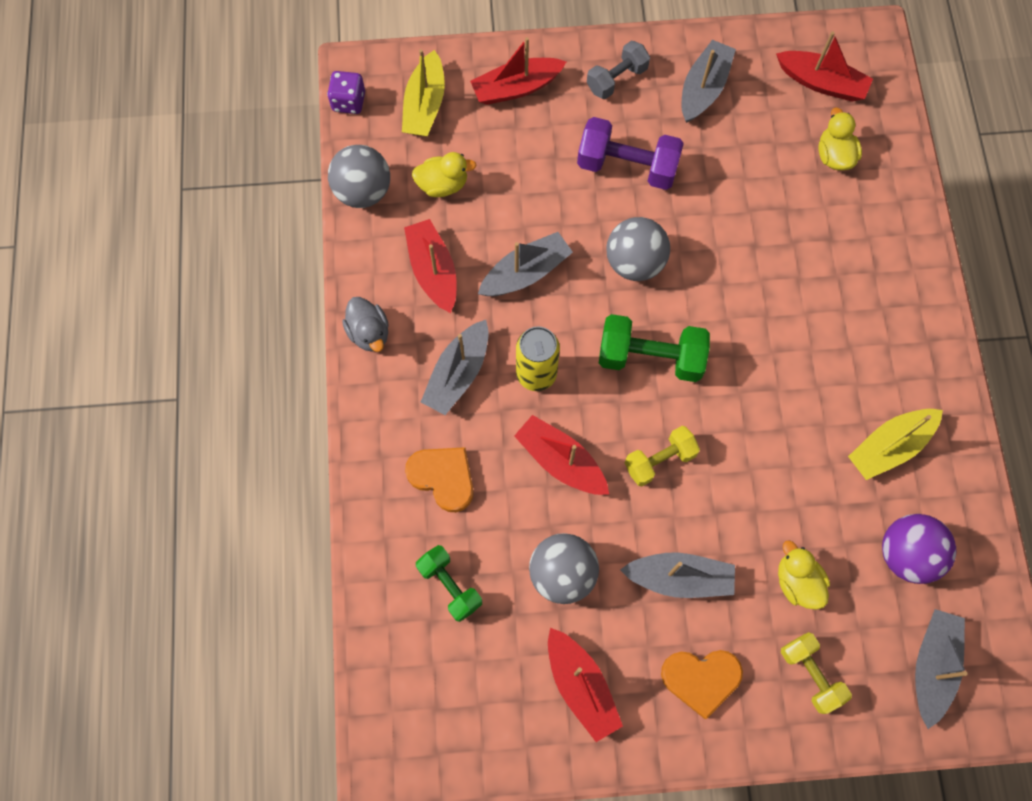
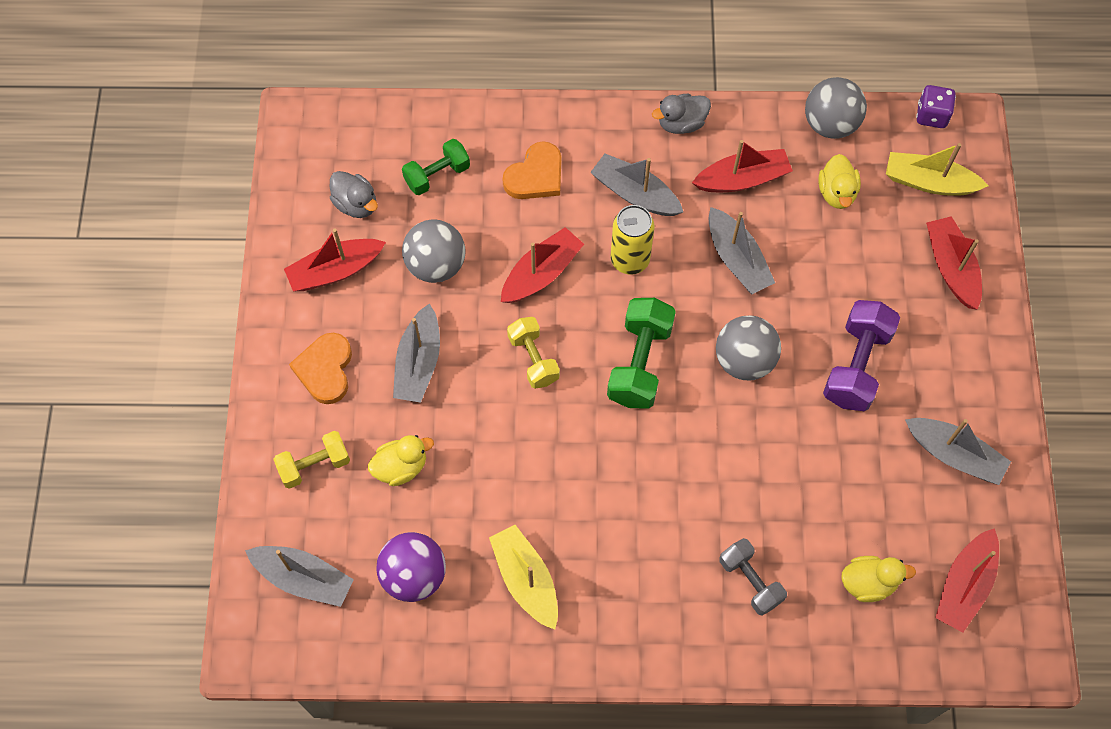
camera: 95 degrees right, 5 degrees down
(494, 674) = (356, 204): none -> grey duck
(616, 79) = (964, 366): grey dumbbell -> grey dumbbell (750, 581)

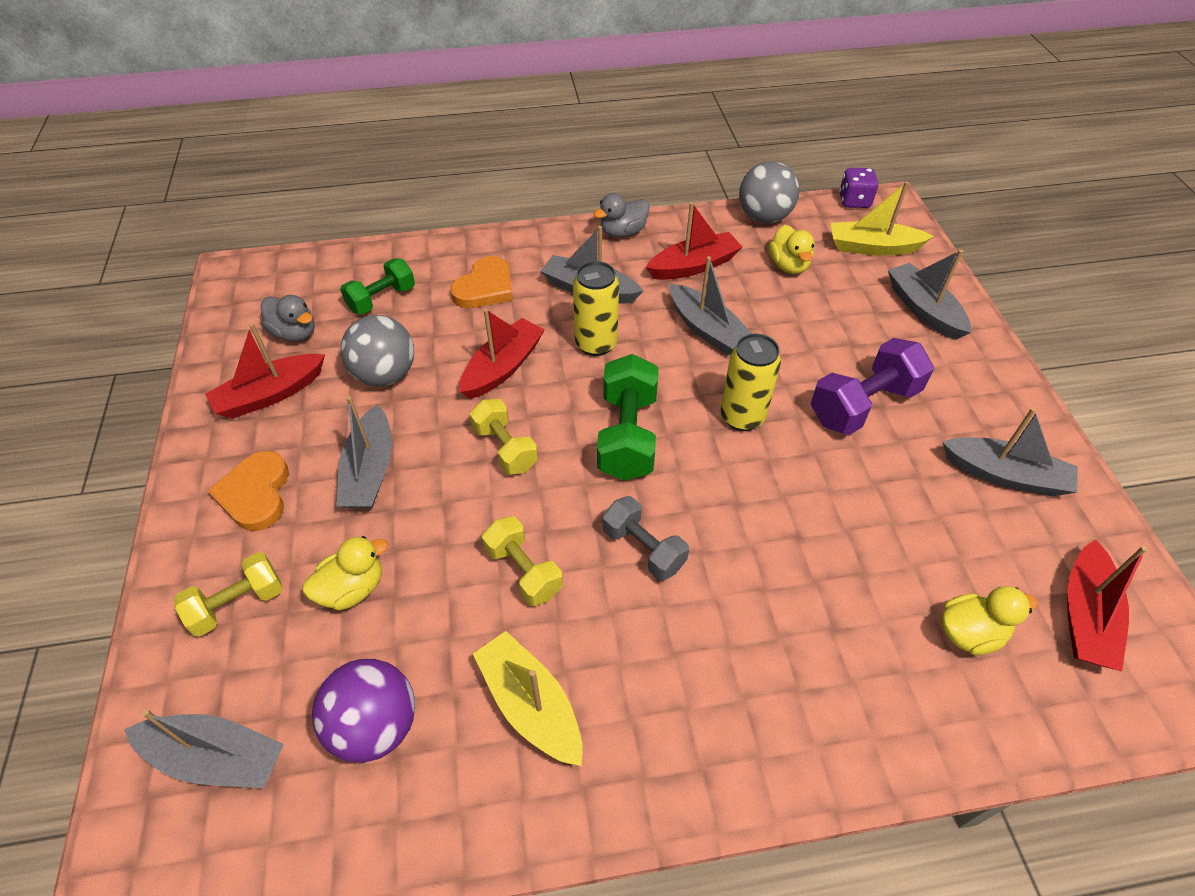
camera: 10 degrees left, 15 degrees down
(534, 474) = (523, 571): none -> yellow dumbbell
(744, 360) = (742, 417): grey ball -> yellow can
(750, 581) = (824, 656): grey dumbbell -> grey dumbbell (643, 548)
(856, 365) = (863, 405): purple dumbbell -> purple dumbbell turned 45 degrees clockwise
(951, 268) = (923, 309): red boat -> grey boat

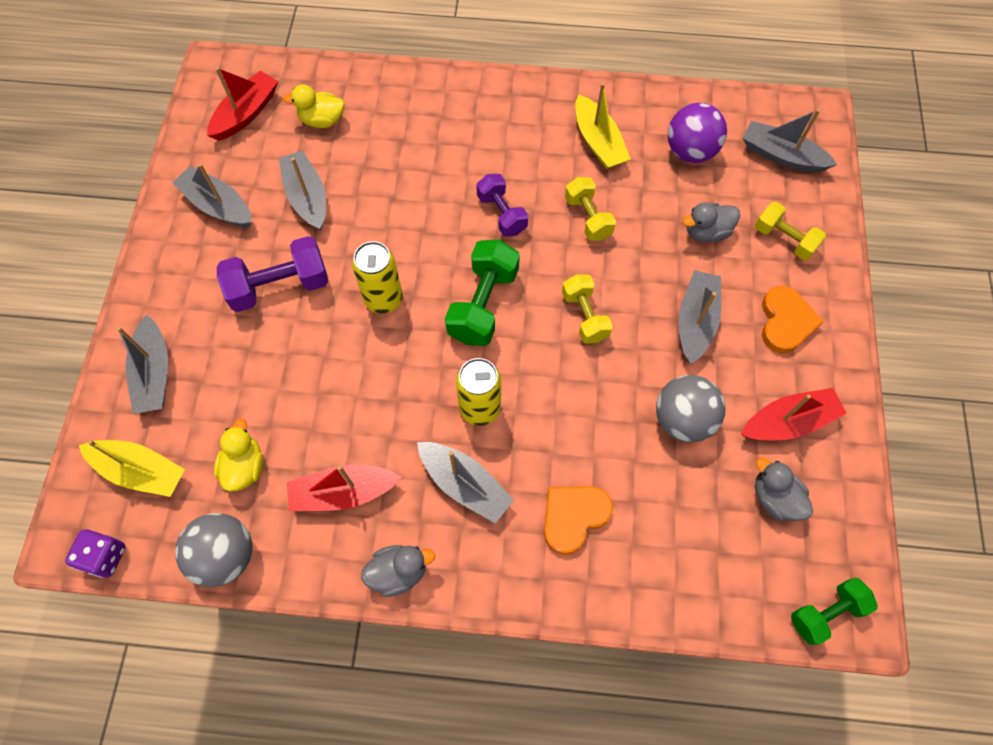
camera: 165 degrees left, 15 degrees up
(238, 604) = (784, 239): yellow dumbbell -> yellow dumbbell turned 60 degrees clockwise
(352, 589) = (706, 232): yellow duck -> grey duck
(382, 299) = (685, 527): green dumbbell -> green dumbbell (826, 613)
(503, 367) = (573, 401): red boat -> none
(643, 548) = (501, 214): grey dumbbell -> purple dumbbell
(707, 329) = (369, 400): grey boat -> grey boat (307, 197)

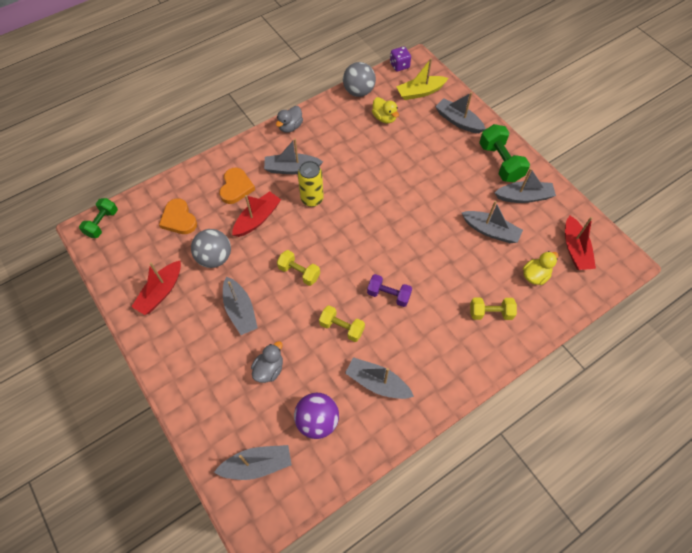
camera: 140 degrees right, 5 degrees down
(280, 286) = (452, 184): purple dumbbell -> none
(343, 492) = (337, 135): red boat -> red boat (257, 219)
(383, 299) = (401, 212): yellow can -> none
(483, 304) = (353, 243): green dumbbell -> green dumbbell (500, 162)
(598, 142) = (377, 383): yellow boat -> grey boat
(774, 498) = (149, 253): grey duck -> none
(784, 239) = (220, 399): yellow dumbbell -> yellow dumbbell (490, 313)
(785, 322) = (191, 345): orange heart -> orange heart (179, 219)

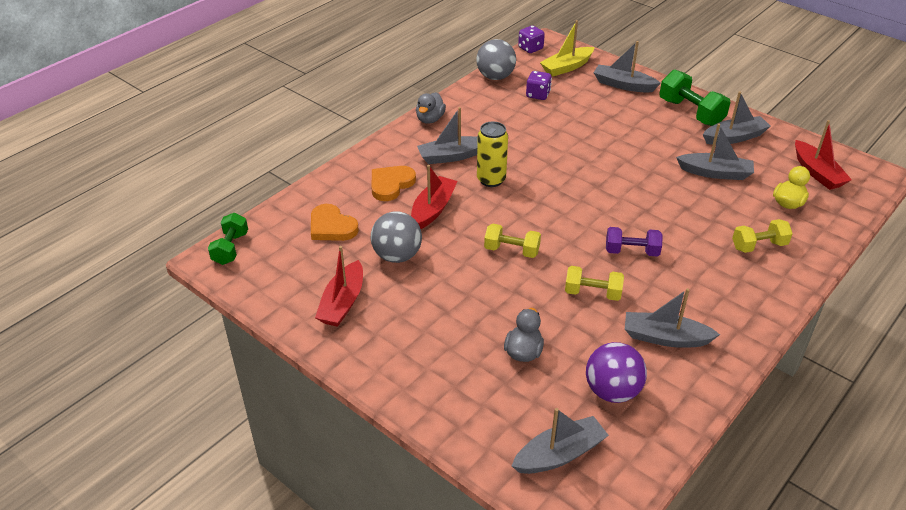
camera: 15 degrees left, 20 degrees down
(236, 187) = (391, 184): orange heart -> orange heart turned 135 degrees counterclockwise
(240, 310) = (456, 301): grey boat -> none
(384, 118) = (538, 95): yellow duck -> purple dice

